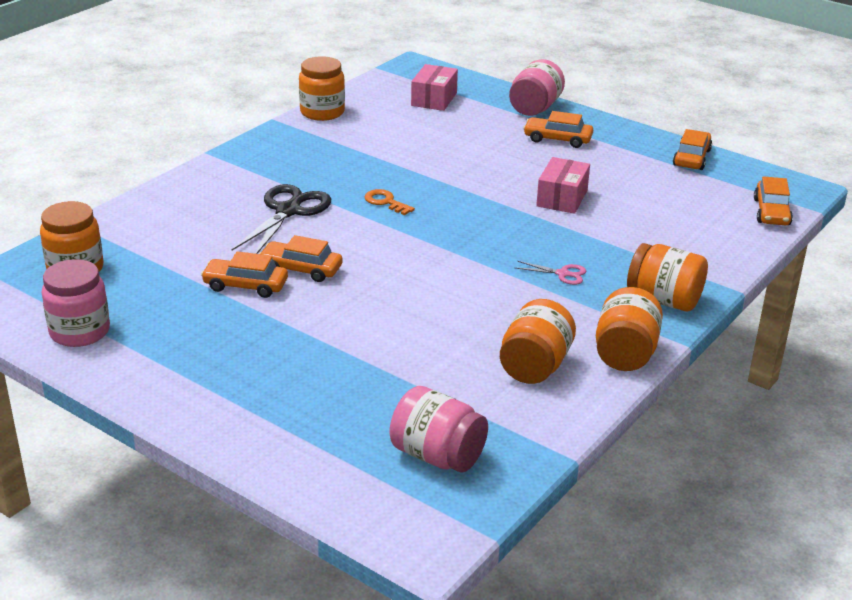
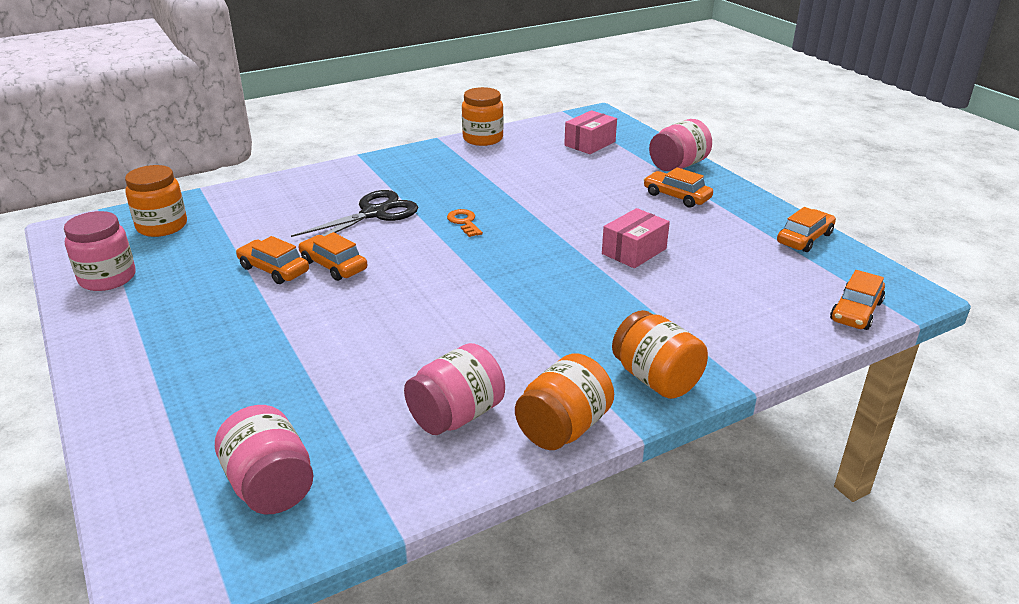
camera: 25 degrees right, 0 degrees up
(535, 366) = (456, 415): orange jar -> pink jar
(563, 274) = (570, 325): pink scissors -> none

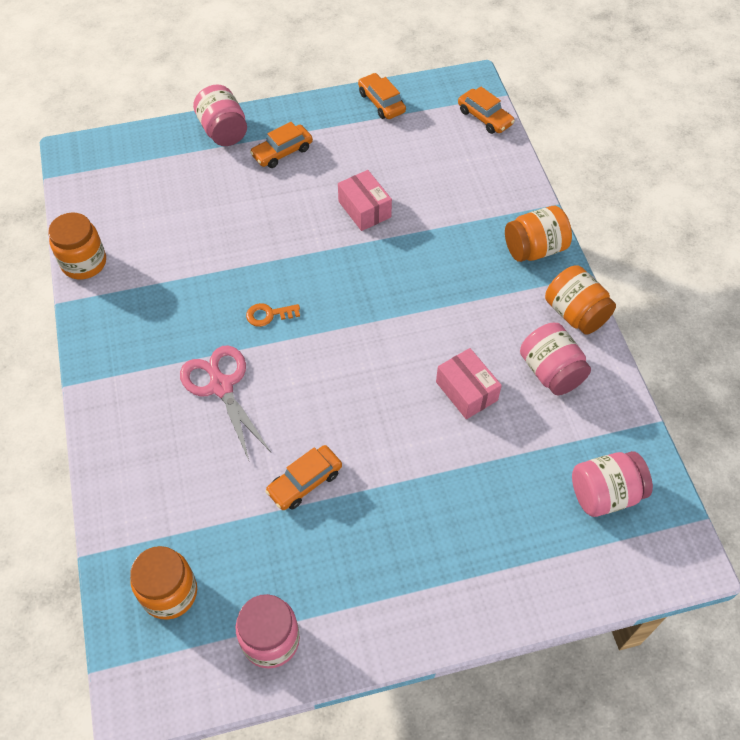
camera: 75 degrees left, 25 degrees up
(333, 265) = (314, 431): orange car -> none
(374, 213) = (221, 386): black scissors -> pink scissors
(590, 143) = (142, 179): pink box -> pink box (466, 391)

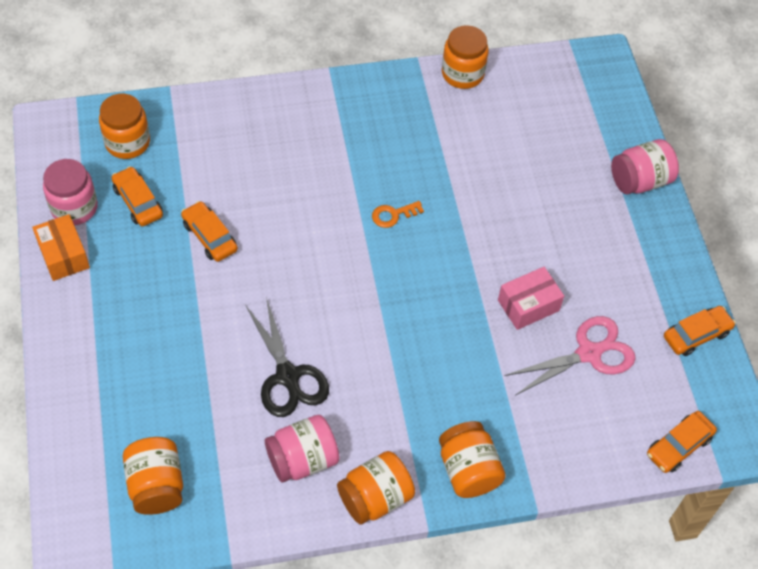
camera: 90 degrees right, 0 degrees up
(221, 386) = (316, 177): pink scissors -> pink scissors (589, 353)
(269, 315) = (393, 215): orange key -> orange key turned 105 degrees counterclockwise
(282, 152) = (611, 233): orange car -> orange car (138, 202)
(341, 639) = (63, 255): none -> orange box
(466, 391) = (288, 377): pink box -> black scissors
(605, 494) = (156, 485): pink jar -> orange jar

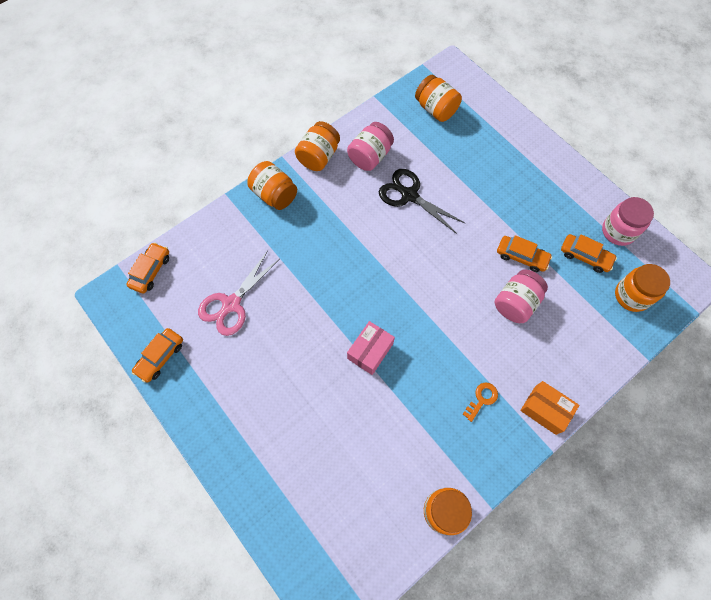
camera: 155 degrees right, 10 degrees up
(63, 255) = (594, 199): orange box -> orange box (545, 410)
(393, 215) = (416, 339): orange key -> orange key (482, 399)
(528, 305) = (287, 318): pink box -> pink box (370, 351)
(640, 181) = (247, 477): pink jar -> pink jar (516, 303)

